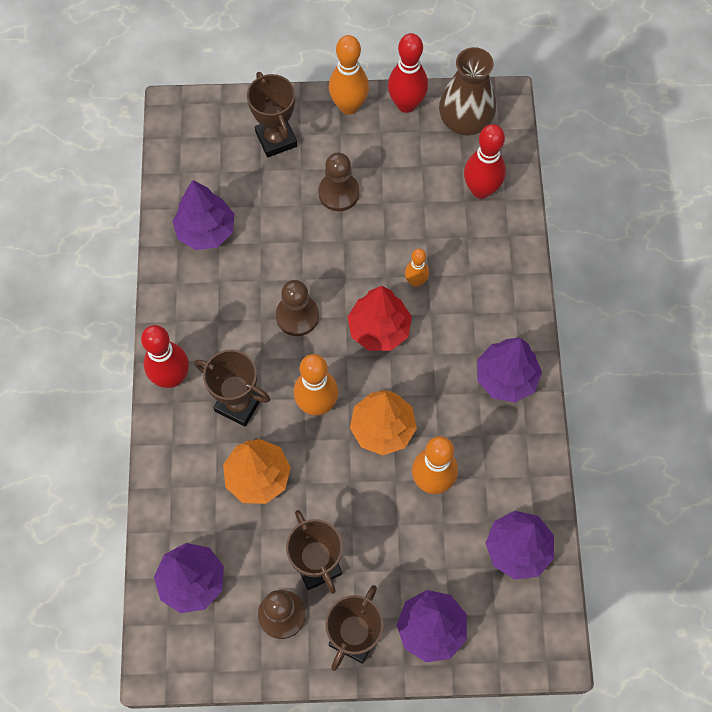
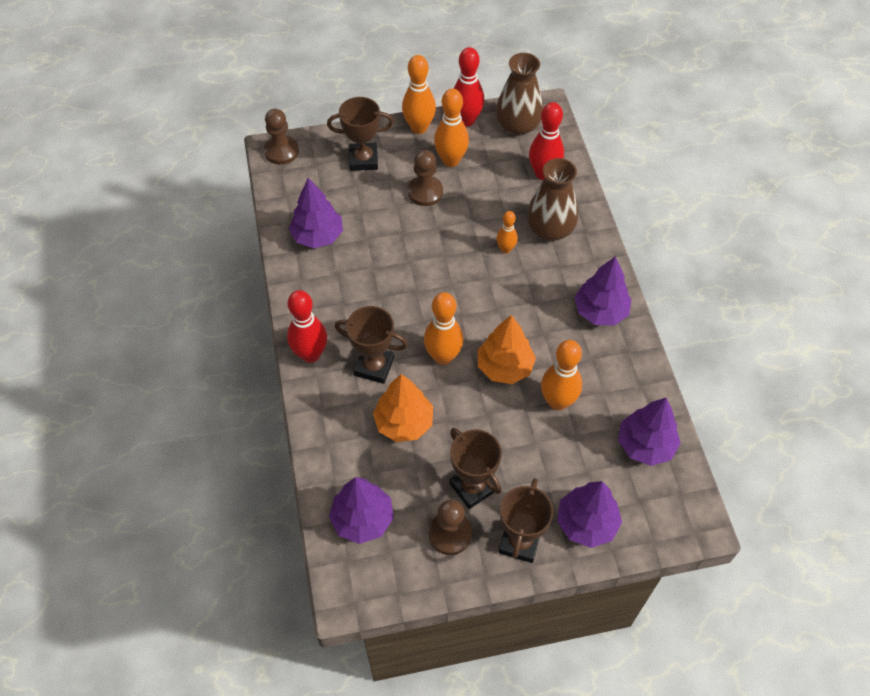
camera: 10 degrees left, 10 degrees down
(276, 139) = (363, 160): brown trophy -> brown trophy turned 60 degrees counterclockwise
(297, 316) = (410, 290): brown pawn -> brown pawn (281, 151)
(377, 155) = (451, 160): none -> orange bowling pin
(379, 329) = (483, 290): red tree -> none
(472, 264) = (550, 229): none -> brown vase

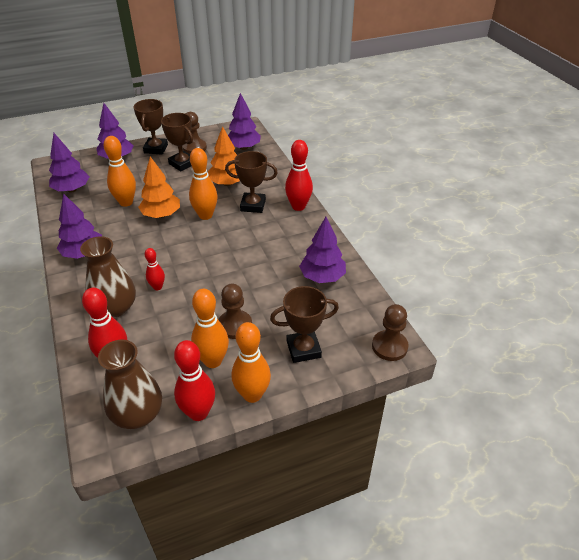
camera: 170 degrees right, 15 degrees down
(505, 249) = (157, 287): orange bowling pin -> red bowling pin

